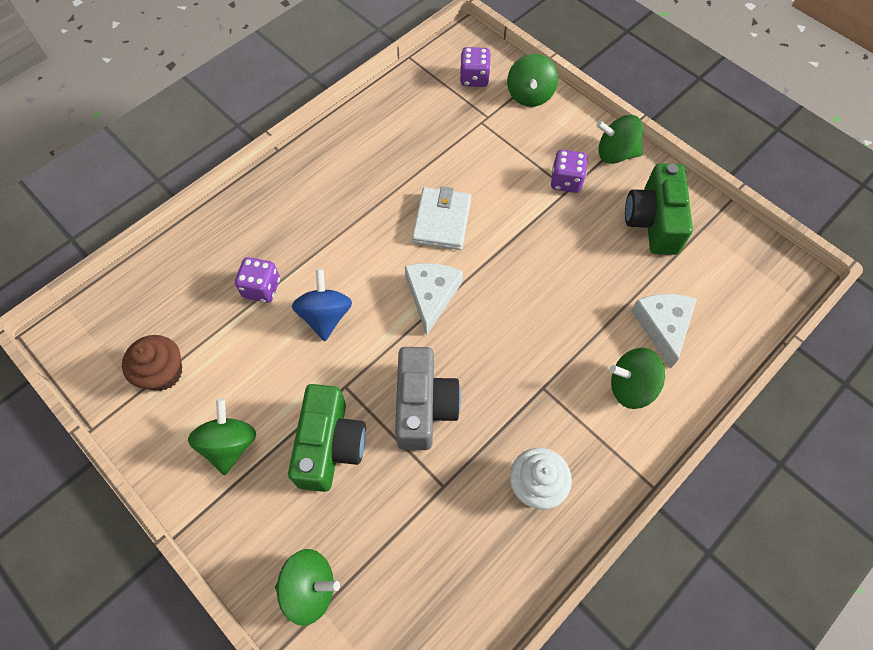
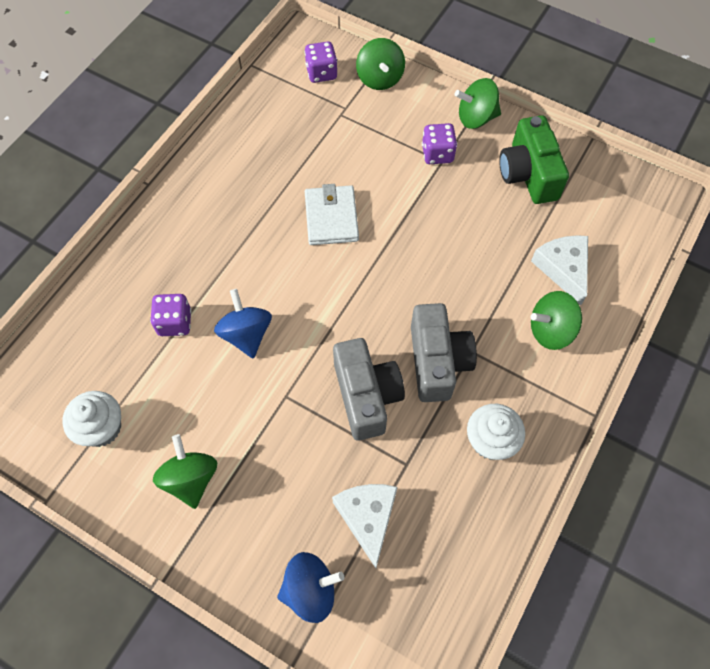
camera: 15 degrees left, 0 degrees up
(163, 373) = (101, 428): brown cupcake -> white cupcake
(310, 588) = (310, 590): green spinning top -> blue spinning top
(330, 445) = (288, 454): green camera -> none
(431, 295) = (343, 291): white cheese -> white cheese (367, 518)
(505, 390) = (437, 362): none -> grey camera

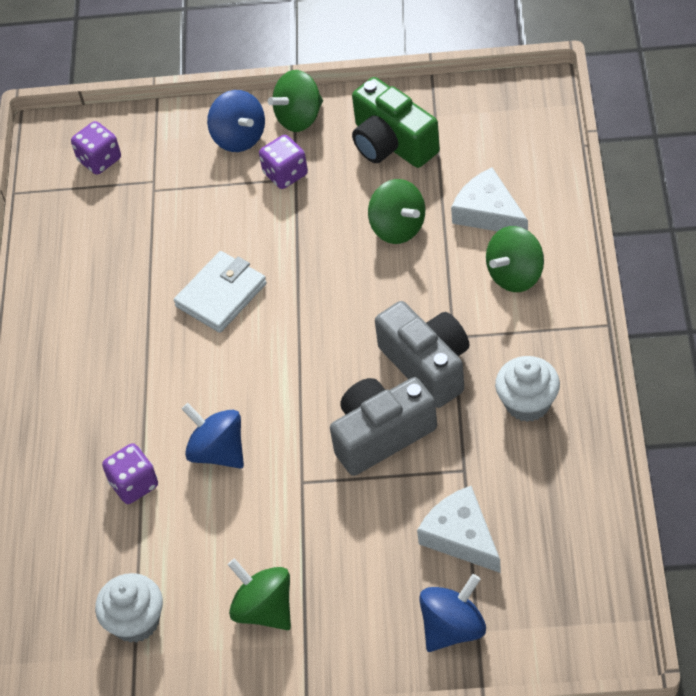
camera: 25 degrees left, 10 degrees down
(331, 218) = (221, 295): white wallet -> white wallet turned 75 degrees clockwise
(366, 396) = (381, 435): grey camera -> grey camera turned 75 degrees counterclockwise
(380, 79) = (168, 132): green spinning top -> green spinning top (398, 228)
(424, 109) = (239, 137): none -> blue spinning top

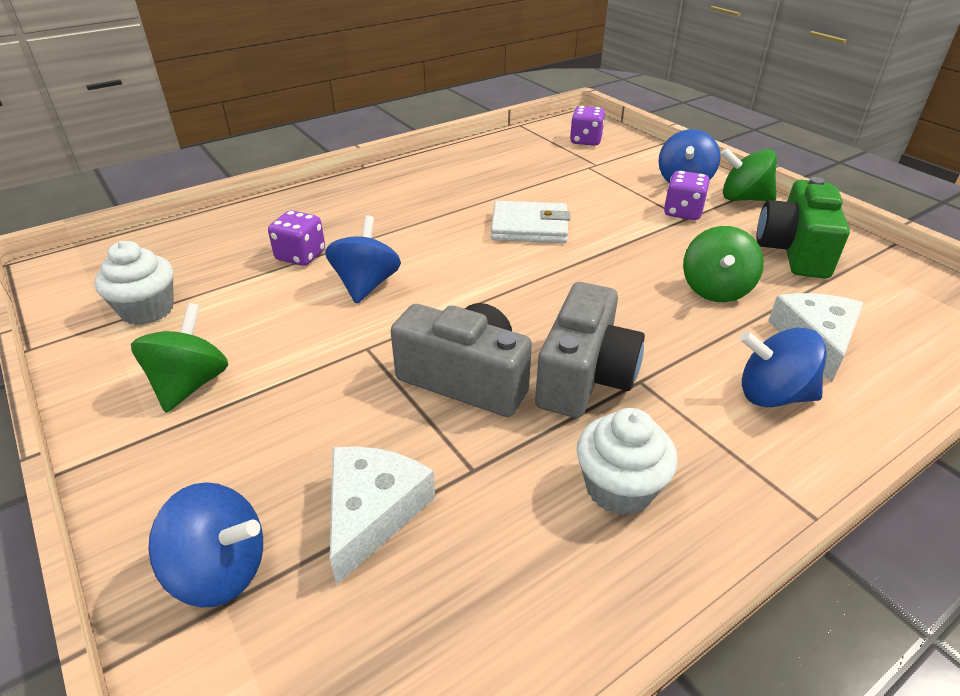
camera: 50 degrees right, 15 degrees down
(515, 275) = (772, 395): green spinning top -> blue spinning top

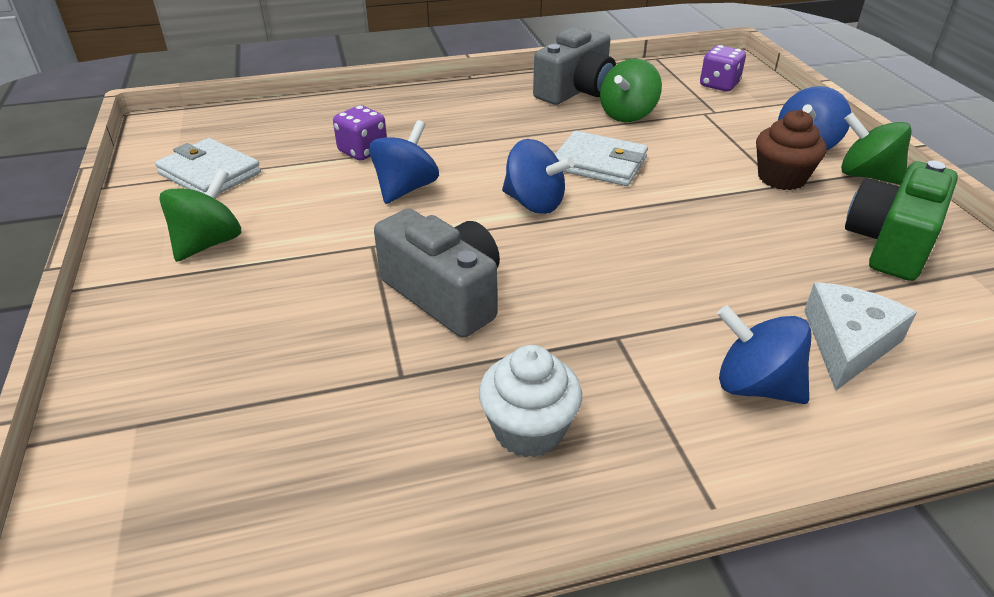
camera: 20 degrees right, 0 degrees up
(147, 310) = (210, 173): white cupcake -> white wallet
(221, 570) = (148, 398): blue spinning top -> blue spinning top (534, 203)
(372, 512) = (293, 387): white cheese -> none
(585, 376) = (562, 319): grey camera -> grey camera (576, 91)
(682, 212) = (781, 178): purple dice -> brown cupcake
(715, 290) = (764, 265): green spinning top -> green spinning top (627, 115)

